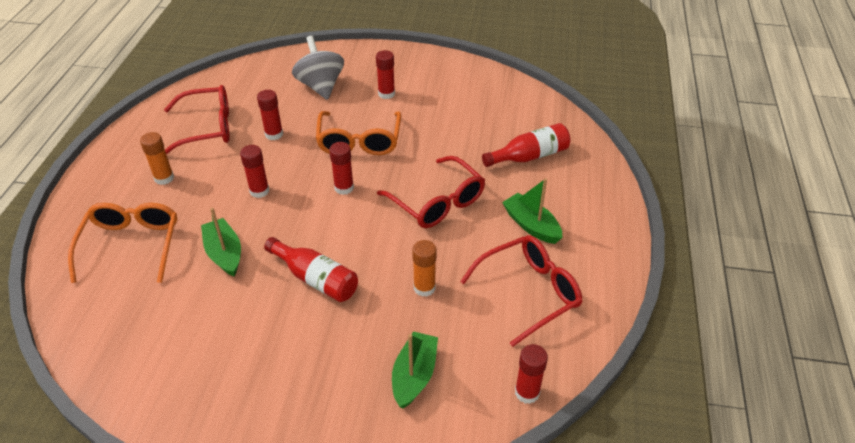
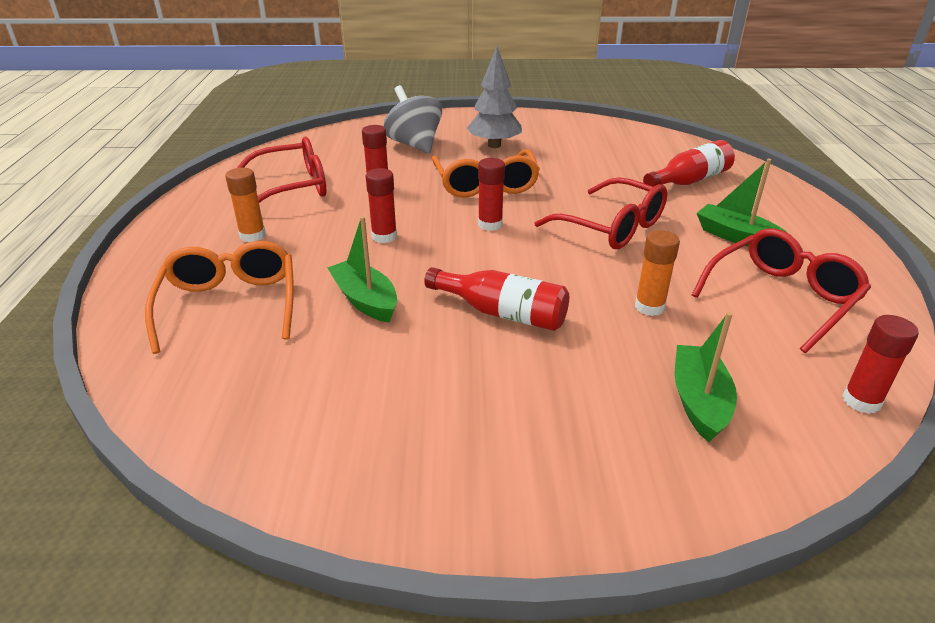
camera: 10 degrees left, 10 degrees down
(386, 94) = (494, 145): red glue stick -> grey tree

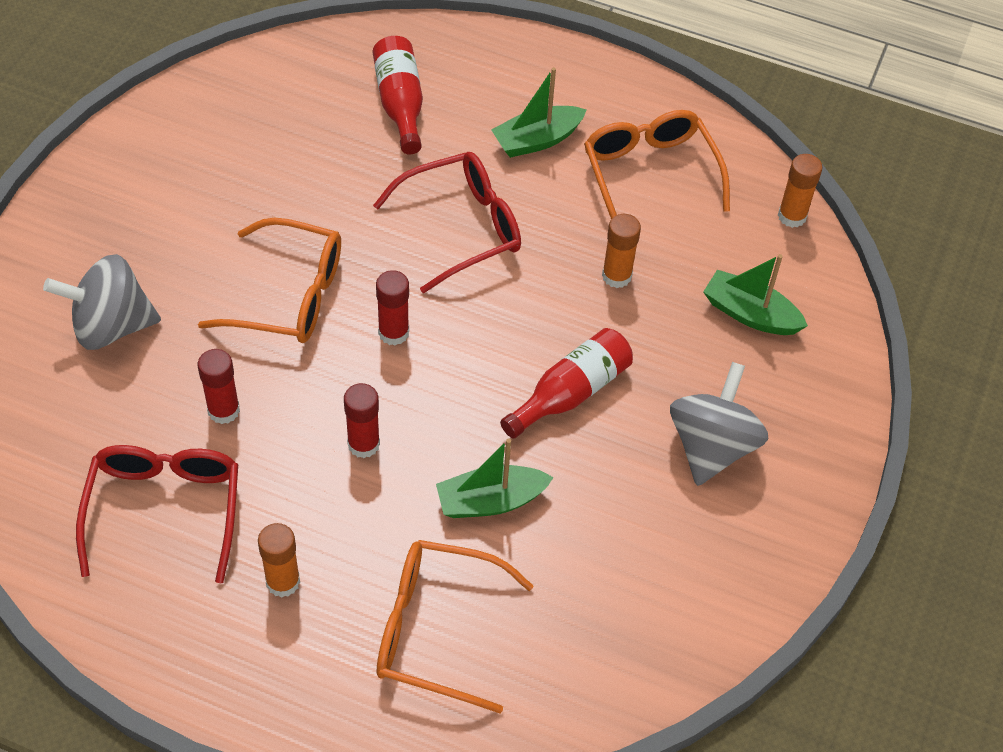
camera: 70 degrees left, 20 degrees up
(494, 145) = (175, 238): grey tree -> none
(509, 414) = (711, 446): none -> grey spinning top
(782, 297) = (649, 174): red glasses -> orange glasses
(861, 401) = (792, 216): red glue stick -> orange glue stick

